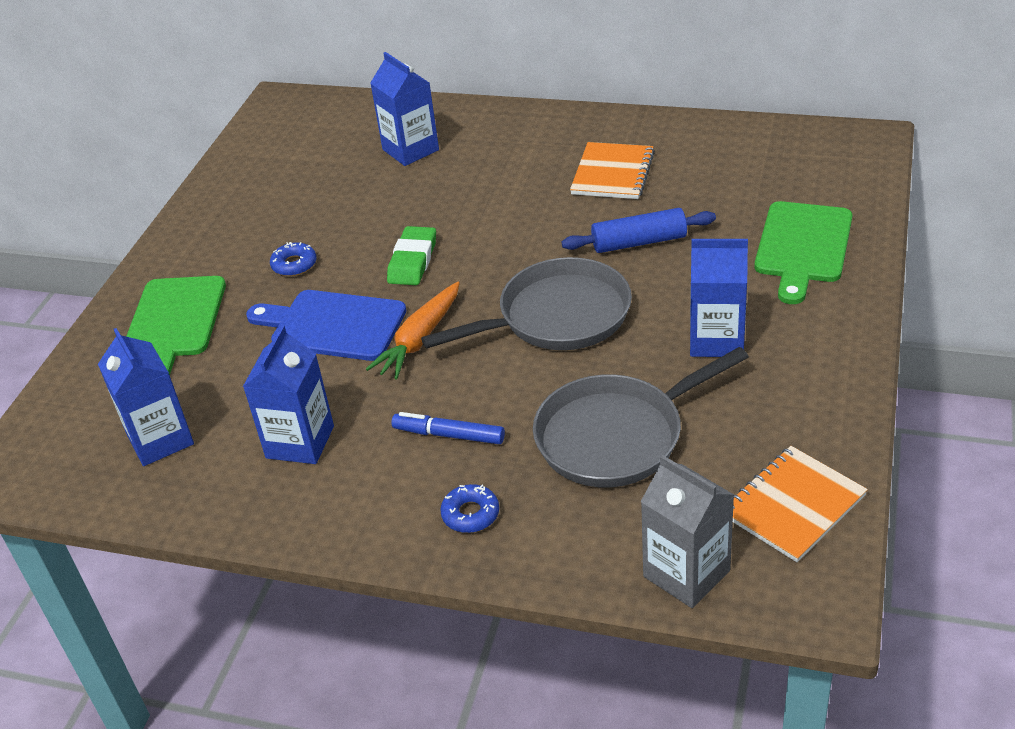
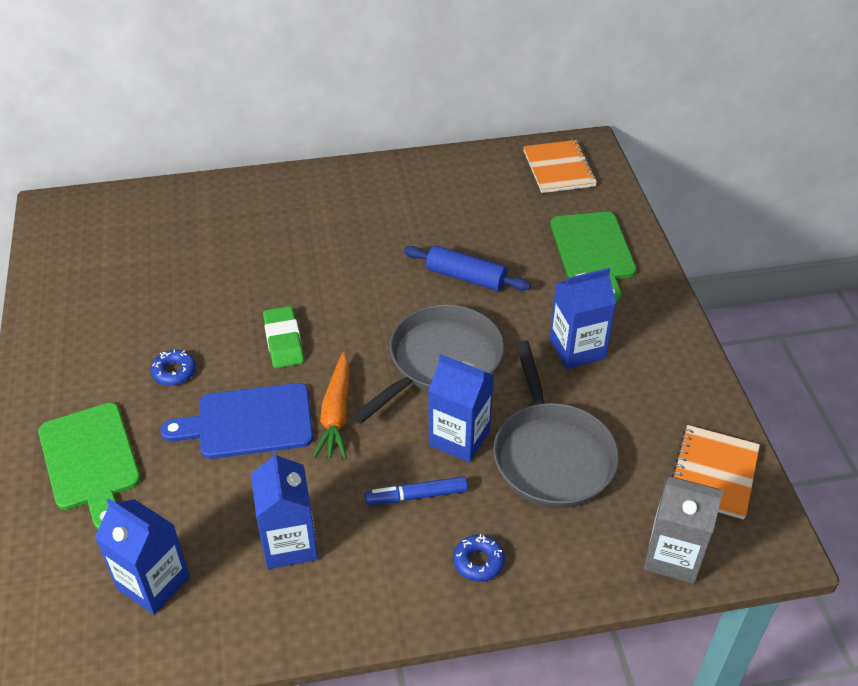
camera: 30 degrees left, 5 degrees up
(410, 150) = (214, 233): blue carton -> blue carton (459, 438)
(612, 173) = (406, 218): orange notebook -> orange notebook (559, 168)
(616, 436) = (551, 455): grey pan -> grey pan turned 45 degrees counterclockwise
(639, 242) = (466, 277): blue rolling pin -> blue rolling pin turned 60 degrees clockwise

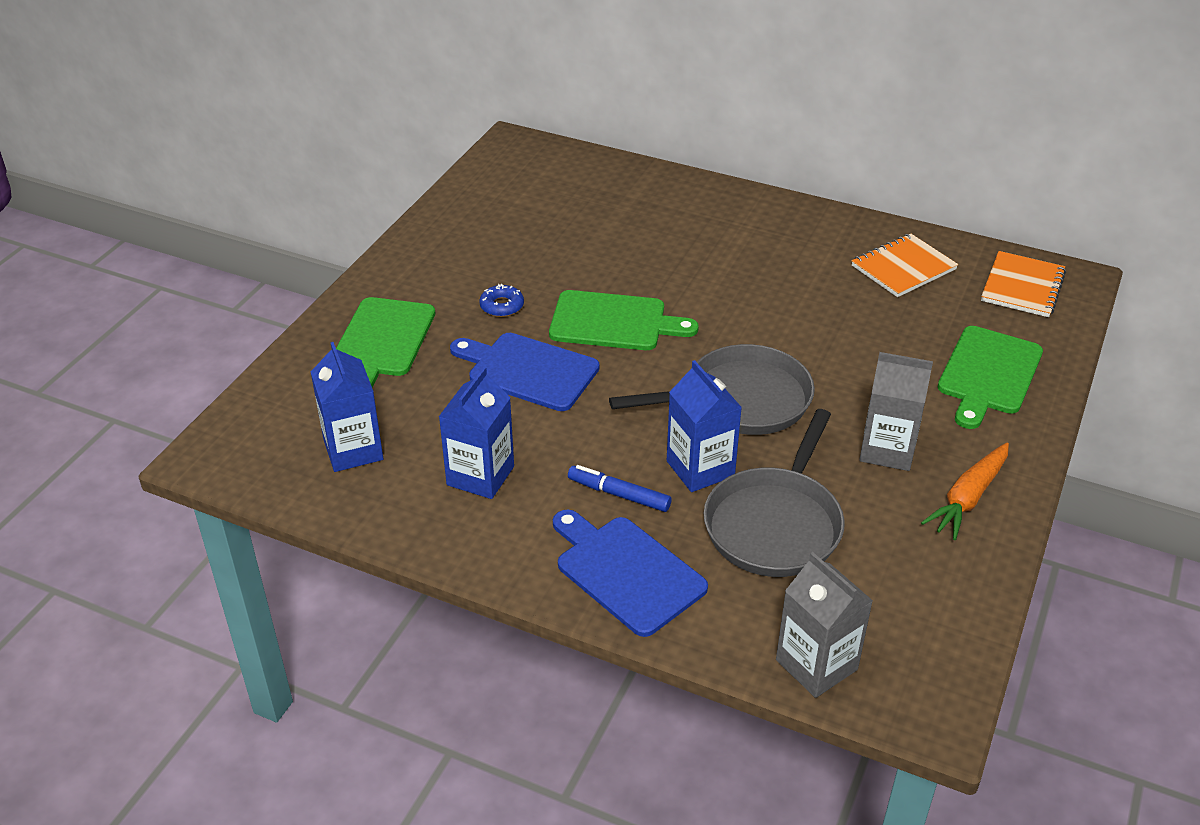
camera: 35 degrees right, 5 degrees down
(283, 341) = (613, 322): green eraser -> green cutting board
(336, 414) = (607, 399): orange carrot -> orange carrot (968, 498)
(466, 277) = (831, 342): blue rolling pin -> none
(478, 562) = (626, 572): blue donut -> blue cutting board
(577, 349) = (887, 450): blue carton -> grey carton
(713, 473) = (929, 620): orange notebook -> orange notebook (903, 268)

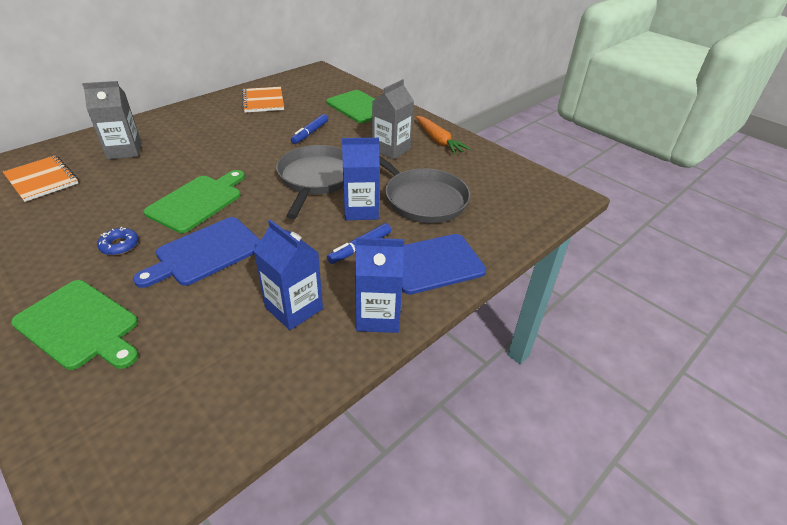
camera: 70 degrees left, 0 degrees up
(353, 450) = (200, 381): blue carton -> blue carton (378, 316)
(816, 665) = (528, 218): grey carton -> grey carton (124, 151)
(856, 349) = (310, 133): none -> blue marker
(1022, 286) = (310, 81): orange notebook -> orange notebook (42, 180)

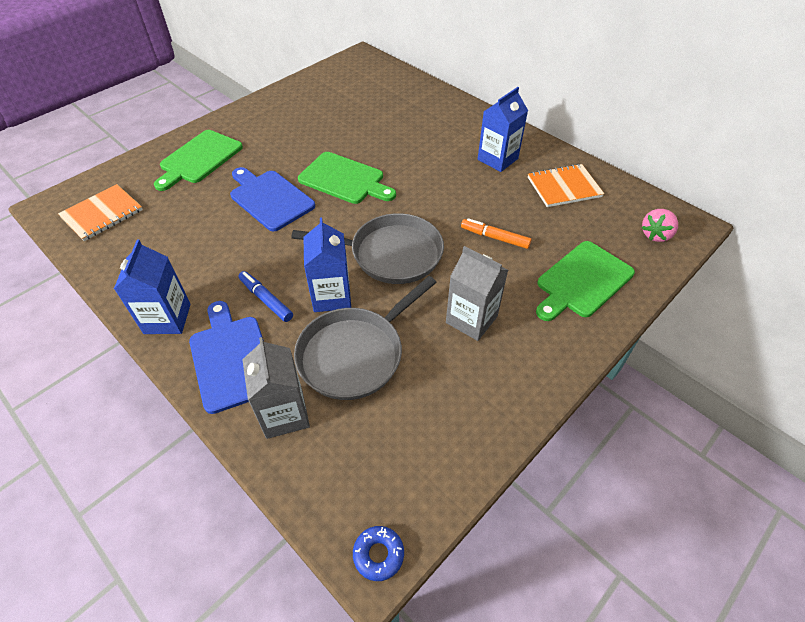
camera: 90 degrees right, 10 degrees up
(42, 180) = (372, 94): orange notebook -> orange notebook (102, 214)
(119, 245) = (284, 153): blue donut -> blue donut (378, 554)
(124, 151) = (425, 120): grey carton -> grey carton (284, 414)
(294, 308) = (190, 261): blue carton -> blue carton (497, 159)
(310, 133) = (494, 237): blue marker -> orange marker
(324, 81) = (655, 235): none -> pink strawberry
(438, 141) = (510, 376): orange carrot -> none

